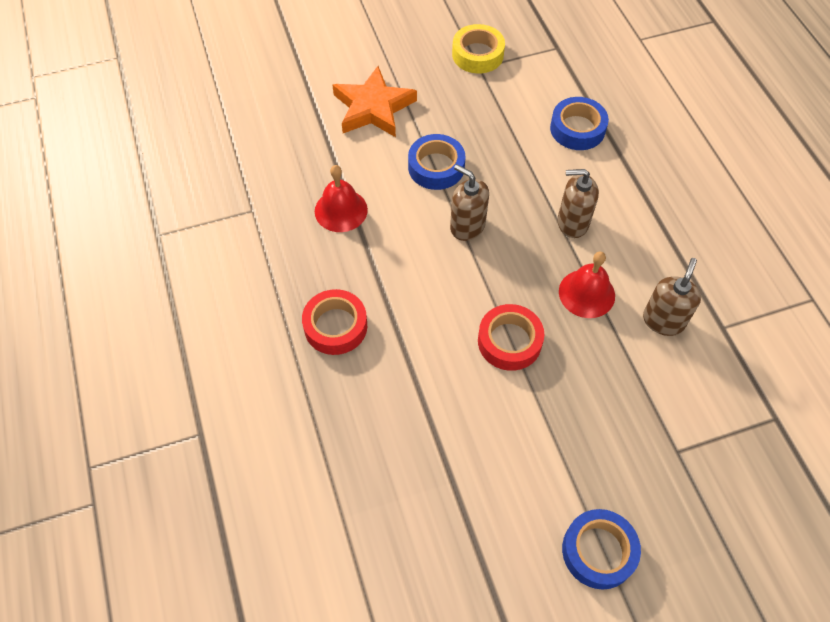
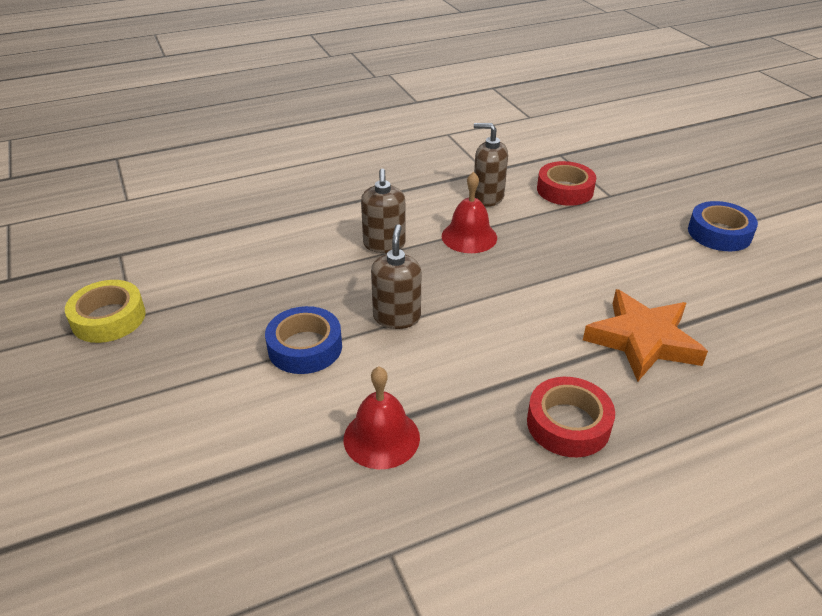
camera: 95 degrees left, 20 degrees down
(373, 108) = (187, 419): orange star -> orange star (642, 340)
(467, 226) = (397, 317): brown soap dispenser -> brown soap dispenser turned 150 degrees clockwise
(509, 341) = (539, 283): red tape -> red tape (565, 190)
(577, 129) = (254, 240): blue tape -> none

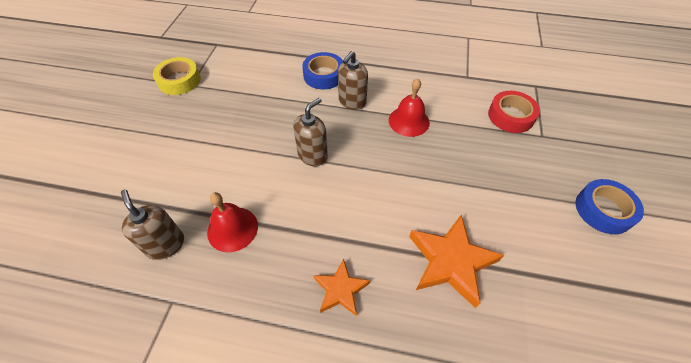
camera: 35 degrees right, 15 degrees up
(305, 347) = (248, 148): blue tape -> blue tape (323, 75)
(487, 197) = (449, 97): brown soap dispenser -> brown soap dispenser (166, 245)
(568, 424) = (340, 290): red tape -> orange star

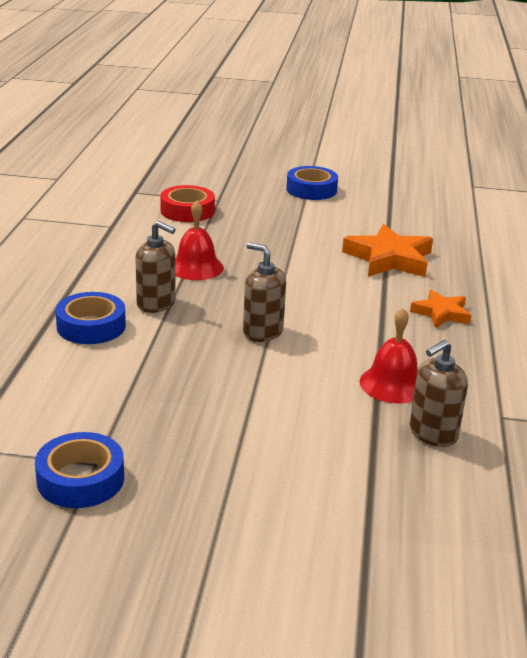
camera: 95 degrees left, 25 degrees down
(179, 80) = (80, 479): yellow tape -> blue tape

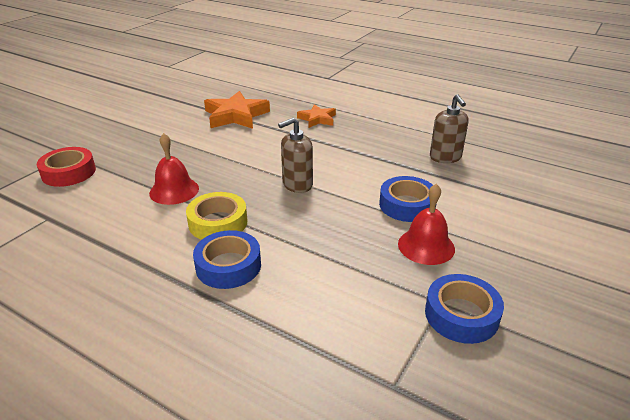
camera: 65 degrees left, 5 degrees up
(156, 304) = (218, 223): brown soap dispenser -> yellow tape
(311, 190) = (102, 114): blue tape -> blue tape (407, 205)
(392, 384) = (388, 155): red bell -> red bell (426, 246)

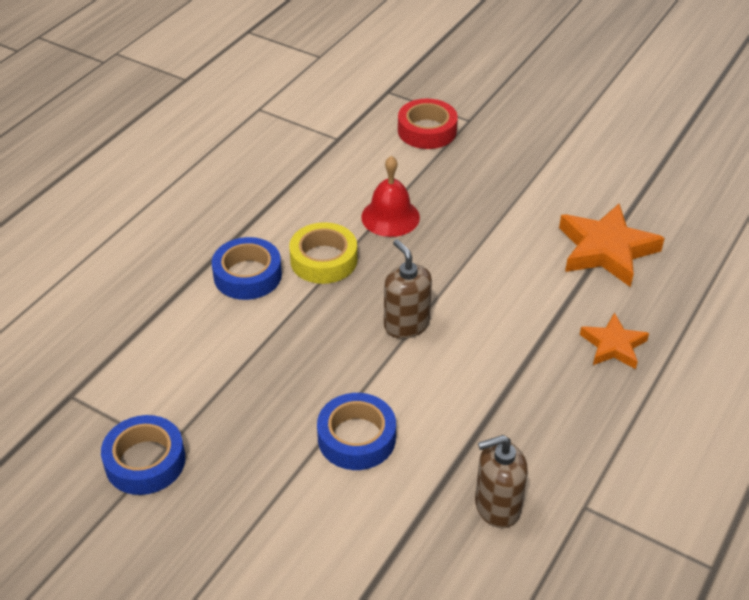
camera: 90 degrees right, 10 degrees up
(426, 246) = (265, 447): red bell -> none

